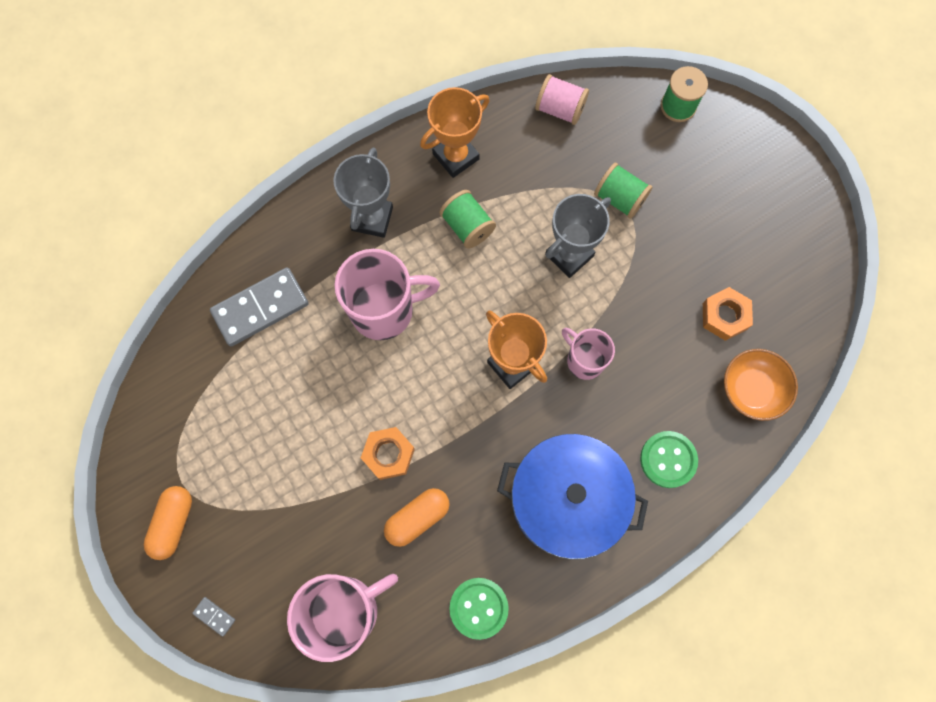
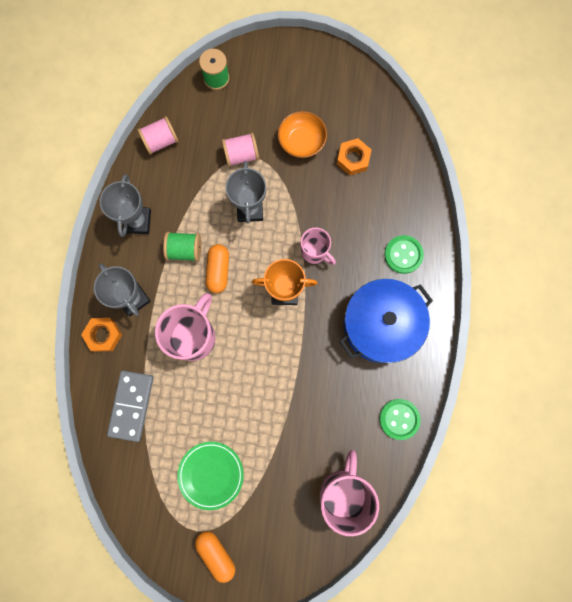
camera: 50 degrees left, 5 degrees up
(214, 616) = (288, 569): grey domino -> none
(252, 449) = (211, 474): none -> green plate
(388, 454) = (278, 400): orange nut -> orange nut (103, 335)
(417, 518) = (325, 413): orange capsule -> orange capsule (218, 271)
(456, 156) = (137, 221): orange trophy -> grey trophy
(584, 360) = (315, 252): pink mug -> pink mug turned 135 degrees counterclockwise
(619, 198) = (241, 155): green spool -> pink spool
(752, 389) = (403, 180): orange bowl -> orange bowl (302, 141)

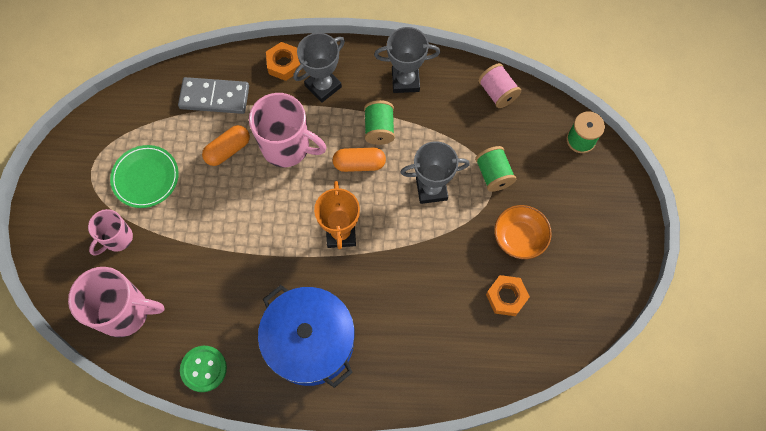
camera: 85 degrees right, 10 degrees down
(216, 553) = (68, 190): orange capsule -> orange capsule (228, 150)
(241, 155) = (493, 174): pink spool -> green spool
(315, 252) = (389, 262): pink mug -> pink mug (117, 239)
(403, 255) = (395, 363): green button -> none

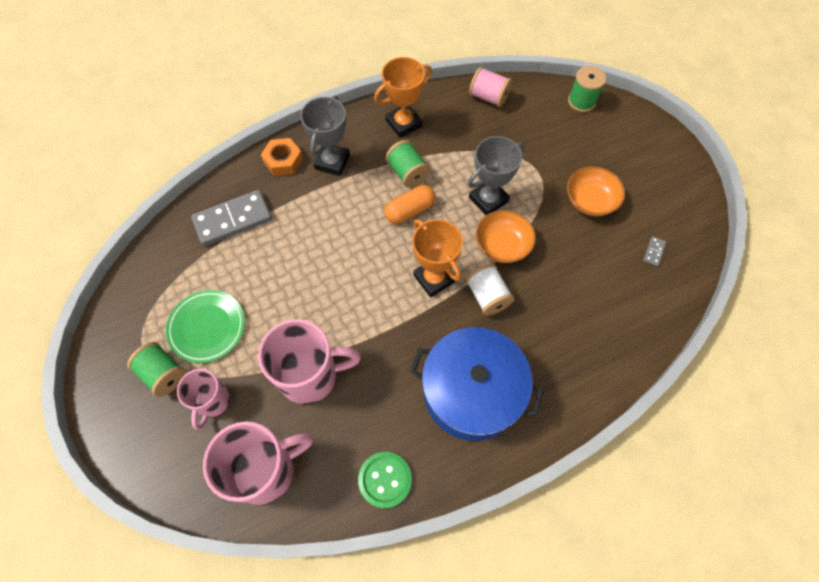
camera: 30 degrees left, 5 degrees down
(228, 150) = (276, 260): orange capsule -> none
(287, 147) = (333, 229): pink mug -> pink mug (310, 376)
(374, 272) = (487, 296): none -> white spool
(405, 81) = (403, 123): grey trophy -> orange trophy
(415, 236) = (502, 245): none -> orange bowl
(493, 174) = (532, 162): green spool -> green spool (163, 374)
(506, 297) = (615, 255): orange nut -> none
(542, 313) = (654, 252): none -> grey domino

